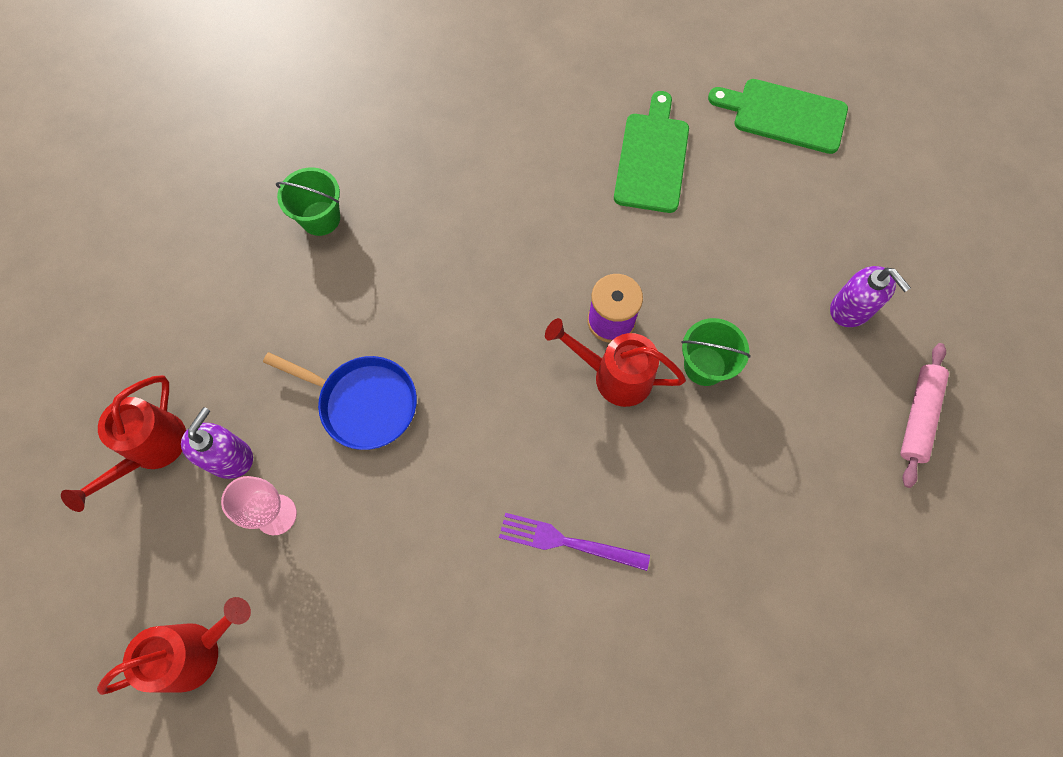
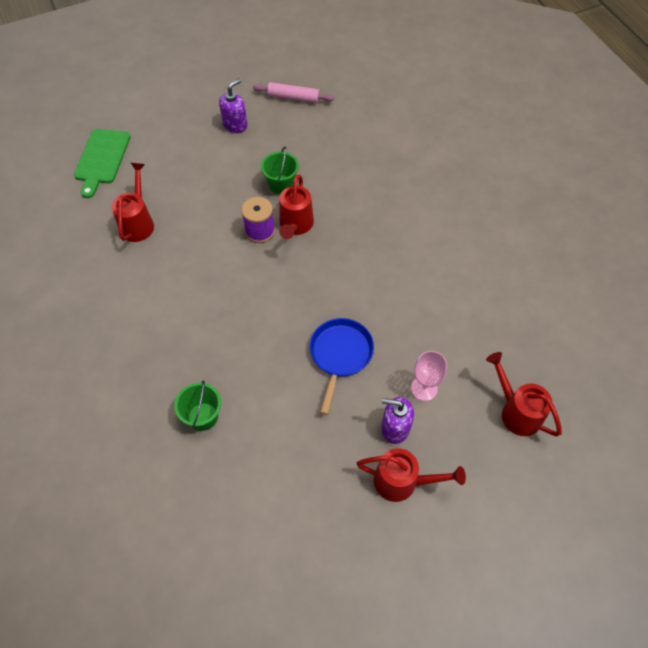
camera: 100 degrees left, 10 degrees down
(567, 542) = (398, 235): purple fork -> none
(652, 158) = (138, 223): green cutting board -> red watering can

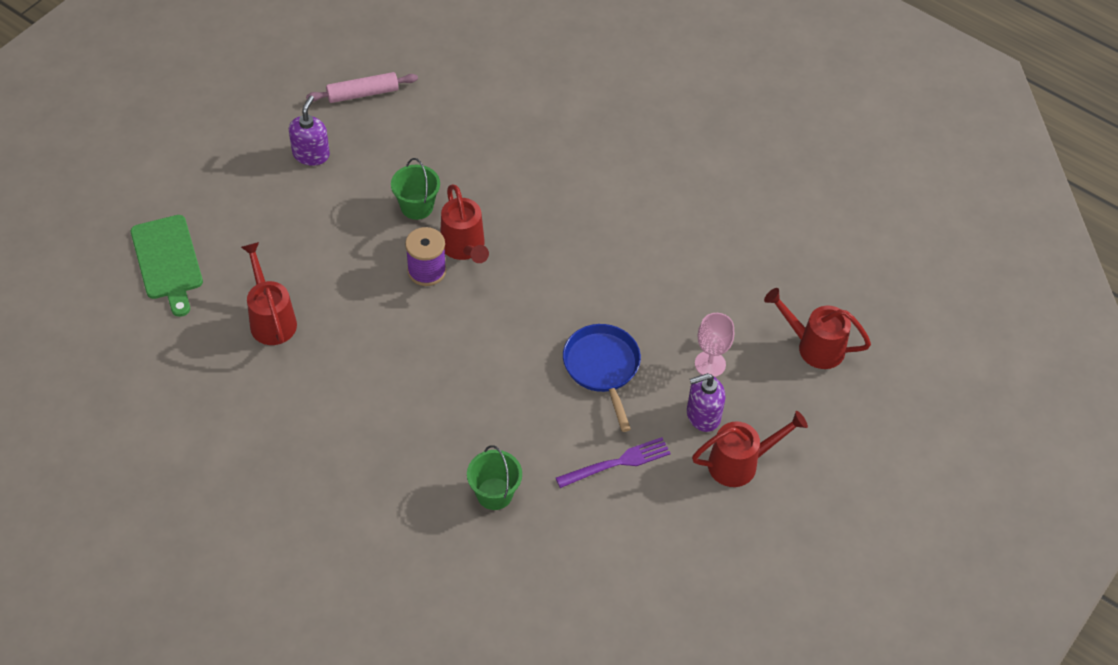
camera: 30 degrees left, 5 degrees down
(307, 435) = (617, 463): none -> purple fork

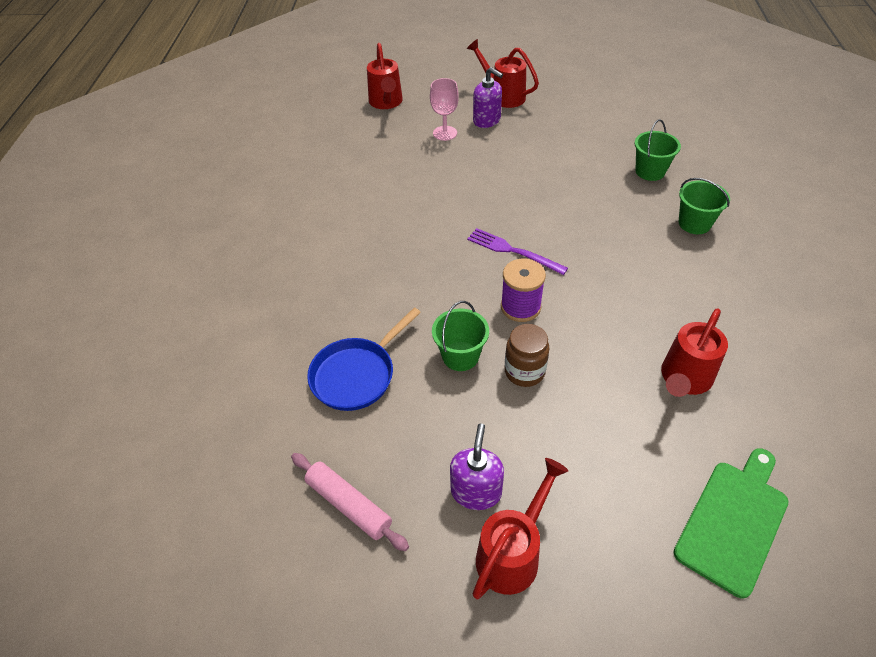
camera: 120 degrees left, 5 degrees down
(311, 154) = (476, 491): purple soap dispenser -> purple soap dispenser turned 120 degrees clockwise
(368, 233) = (524, 371): none -> brown jar
(397, 466) = (694, 223): none -> green bucket
(464, 248) = (473, 297): red watering can -> red watering can (512, 553)
(602, 368) = (501, 173): blue pan -> blue pan (357, 374)
(617, 463) = (562, 136): purple fork -> purple fork (512, 251)

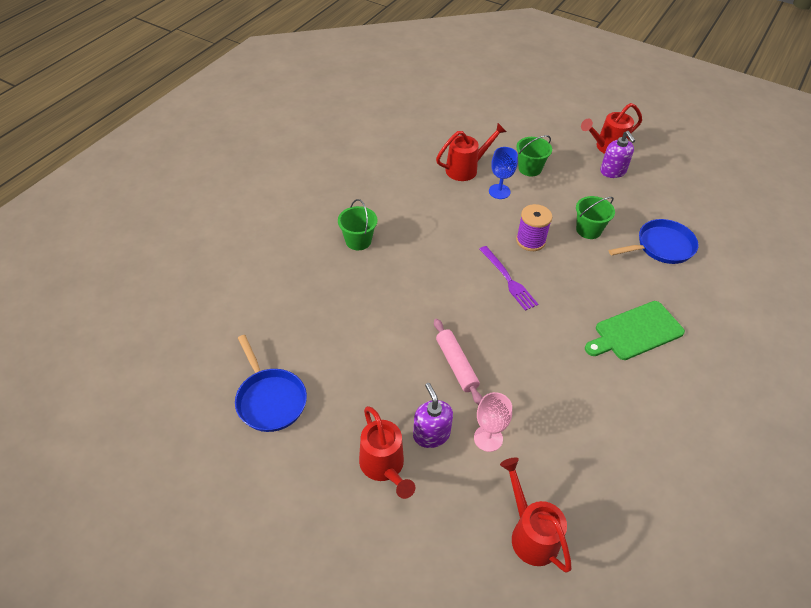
camera: 155 degrees left, 0 degrees up
(349, 505) = (683, 191): pink rolling pin -> pink rolling pin (456, 365)
(386, 103) = (530, 534): red watering can -> red watering can turned 45 degrees counterclockwise
(476, 491) = (613, 171): purple soap dispenser -> purple soap dispenser turned 60 degrees counterclockwise
(524, 371) = (553, 207): brown jar -> none
(610, 362) = (499, 191): none -> blue goblet
(615, 96) = (270, 399): none -> blue pan
(650, 171) = (339, 296): green bucket -> green bucket (530, 168)
(733, 521) = (498, 120): green cutting board -> green cutting board (635, 332)

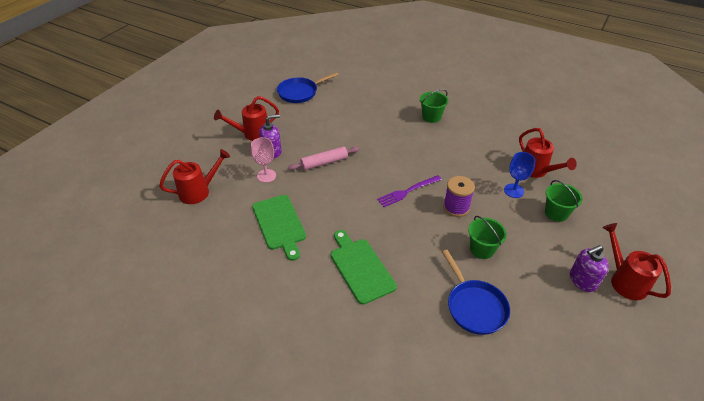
camera: 90 degrees right, 5 degrees down
(582, 416) = (279, 224): none -> green cutting board

